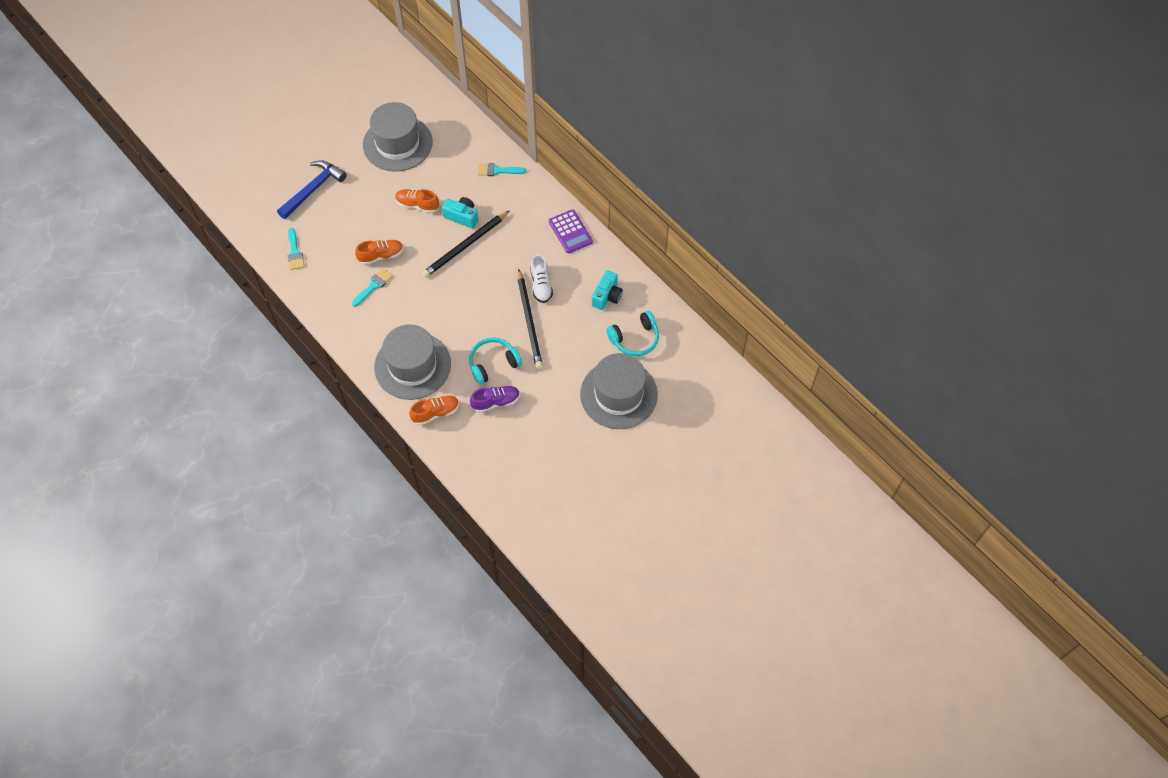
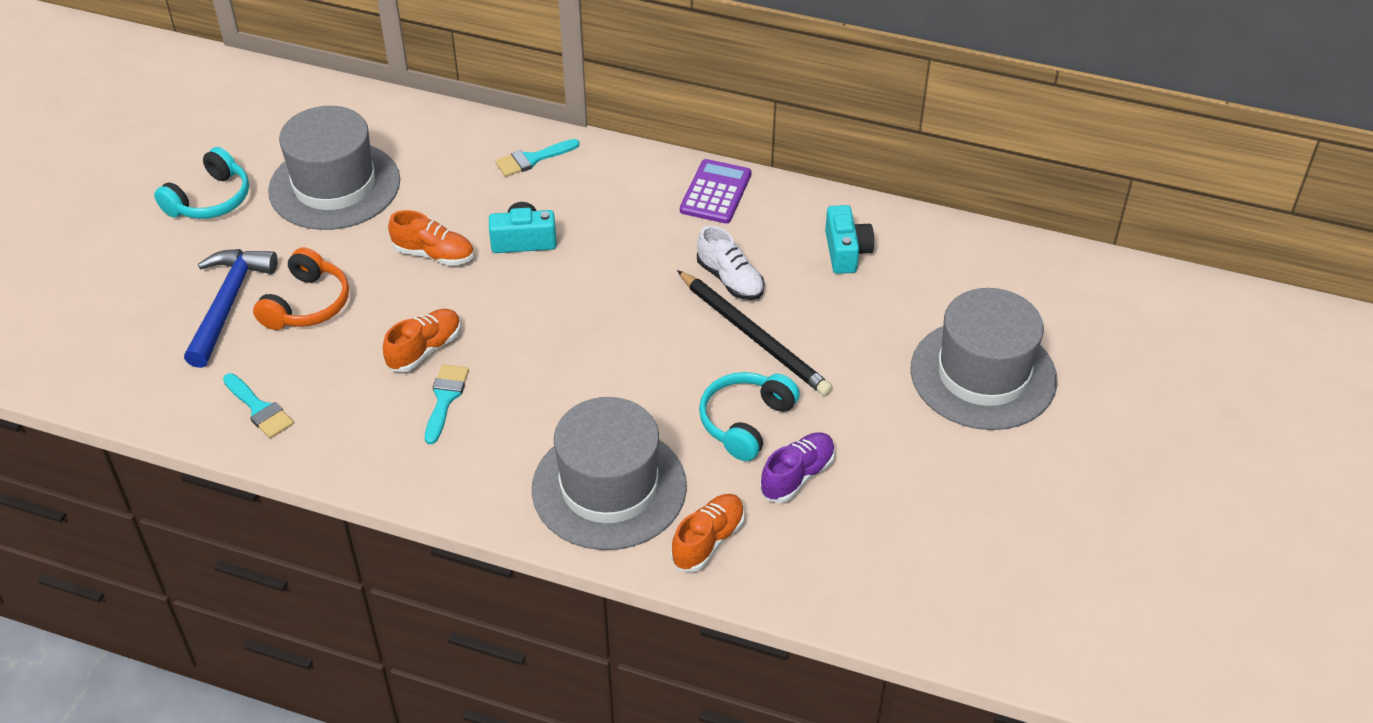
camera: 30 degrees left, 15 degrees down
(346, 206) = (306, 304): none -> orange headphones
(417, 205) = (434, 254): orange shoe -> orange shoe turned 150 degrees counterclockwise
(465, 246) = (561, 278): black pencil -> none
(570, 232) = (715, 192): purple calculator -> purple calculator turned 105 degrees counterclockwise
(634, 339) = (938, 289): turquoise headphones -> turquoise headphones (210, 199)

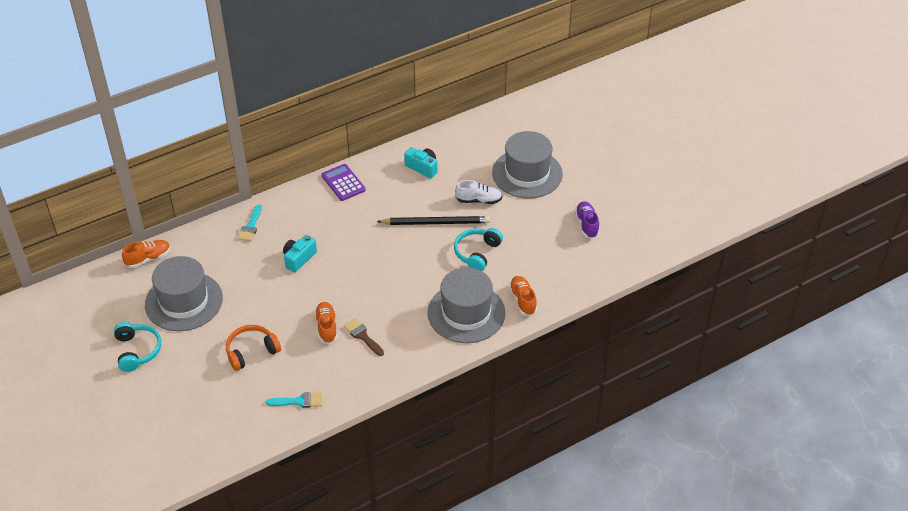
camera: 50 degrees left, 0 degrees up
(228, 303) = (218, 379): blue hammer -> none
(306, 304) = (251, 352): orange headphones -> orange headphones turned 90 degrees counterclockwise
(434, 254) = (271, 292): orange shoe -> orange shoe (148, 258)
(445, 398) = (362, 336): turquoise brush -> brown brush
(730, 280) = (398, 210): white shoe -> white shoe (479, 200)
(746, 422) = (477, 253): turquoise headphones -> turquoise headphones turned 45 degrees clockwise
(797, 476) = (519, 256): purple shoe -> purple shoe (586, 224)

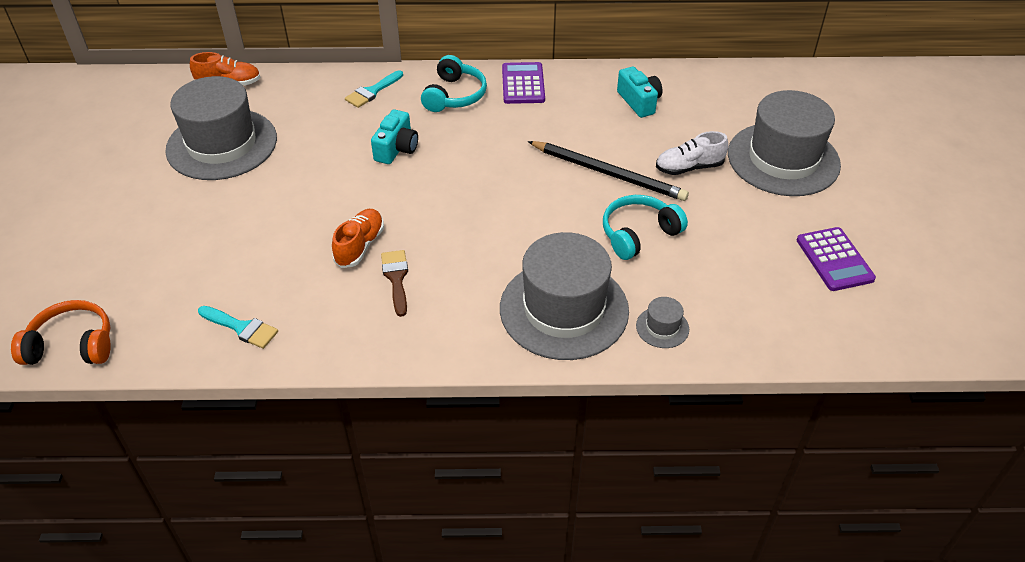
camera: 30 degrees right, 0 degrees up
(137, 351) = (119, 178): turquoise headphones -> turquoise headphones (454, 95)
(251, 352) = (242, 236): orange headphones -> orange headphones (72, 345)
(299, 258) = (396, 149): turquoise camera -> turquoise camera turned 135 degrees clockwise
(479, 200) = (689, 167): white shoe -> white shoe turned 135 degrees clockwise
(522, 300) = (662, 327): orange shoe -> grey hat
(586, 224) = (834, 259): purple shoe -> purple calculator

